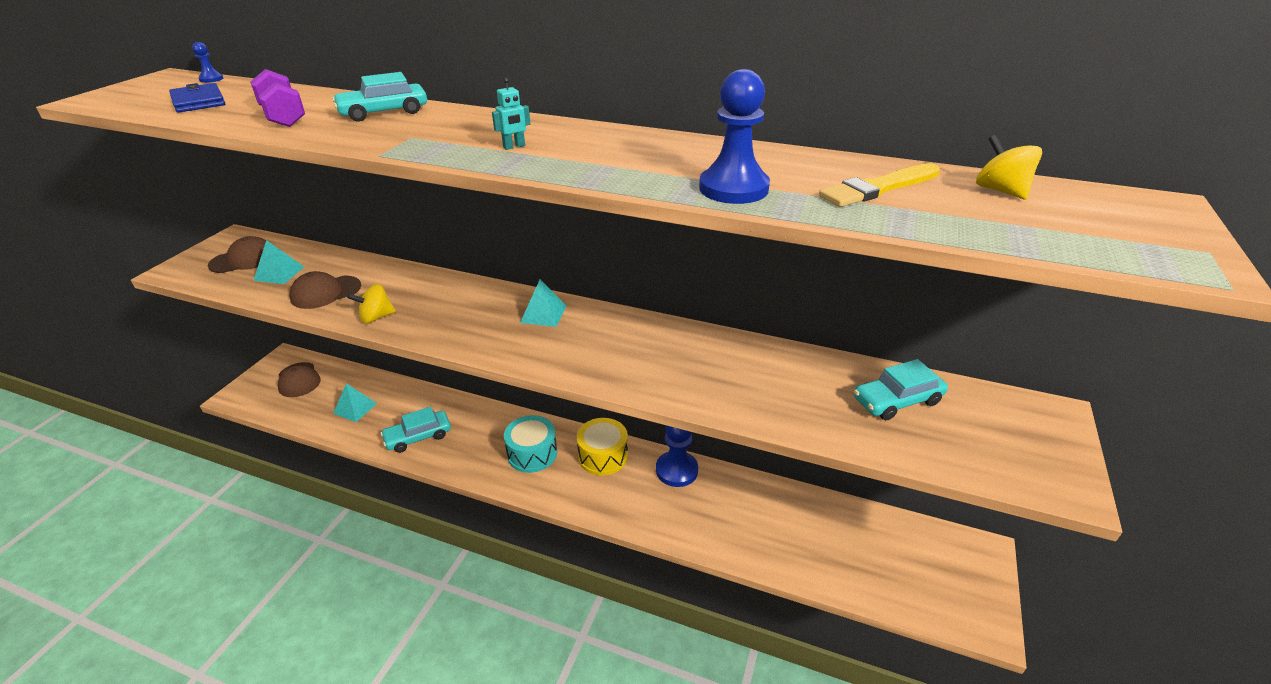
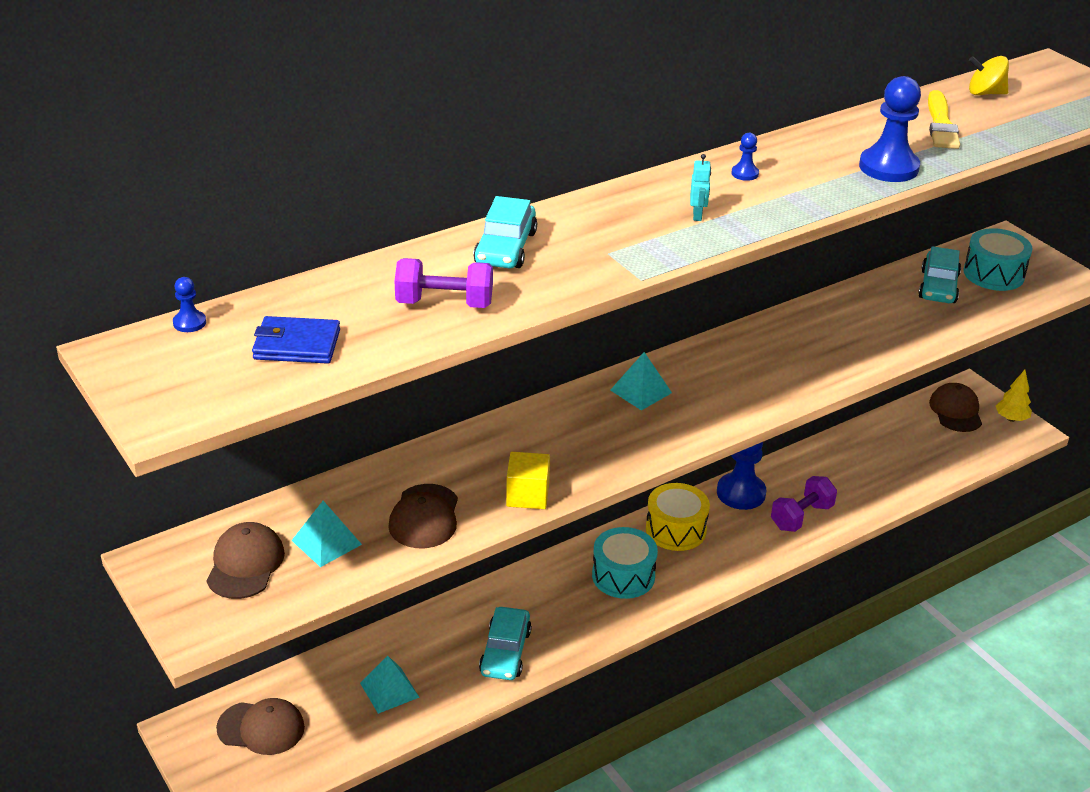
camera: 55 degrees left, 0 degrees up
(376, 317) = (527, 495): yellow spinning top -> yellow cube
(616, 144) = (745, 173): none -> blue pawn
(685, 516) = (801, 516): none -> purple dumbbell
(940, 555) = (956, 411): none -> brown cap
(977, 428) = (993, 274): none -> turquoise drum
(986, 603) = (1011, 419): none -> yellow tree

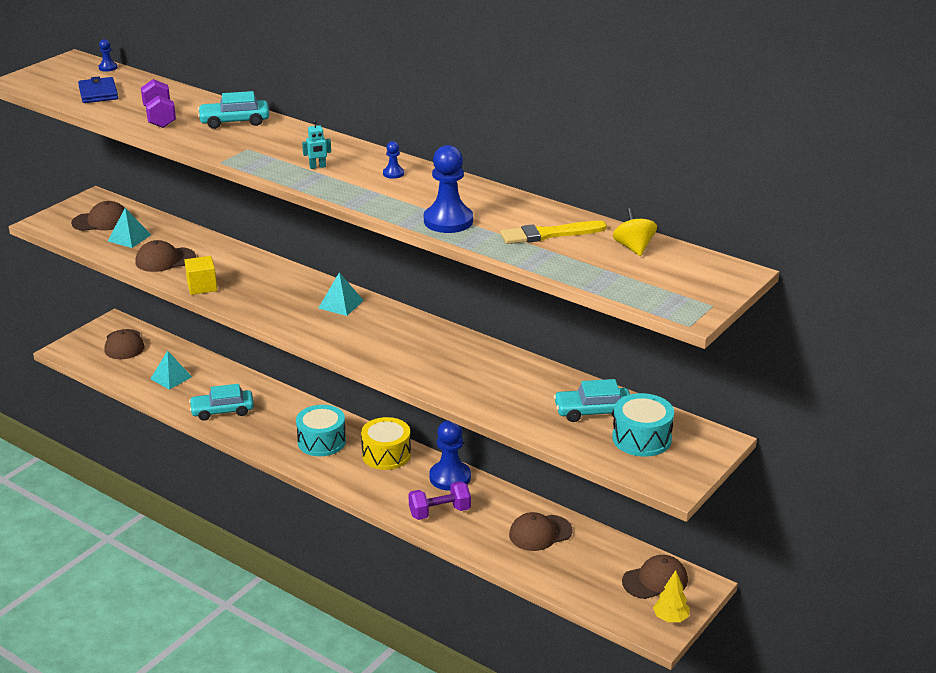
camera: 70 degrees right, 5 degrees down
(801, 516) = (439, 512): purple dumbbell -> purple dumbbell turned 45 degrees counterclockwise
(861, 458) = (540, 533): none -> brown cap

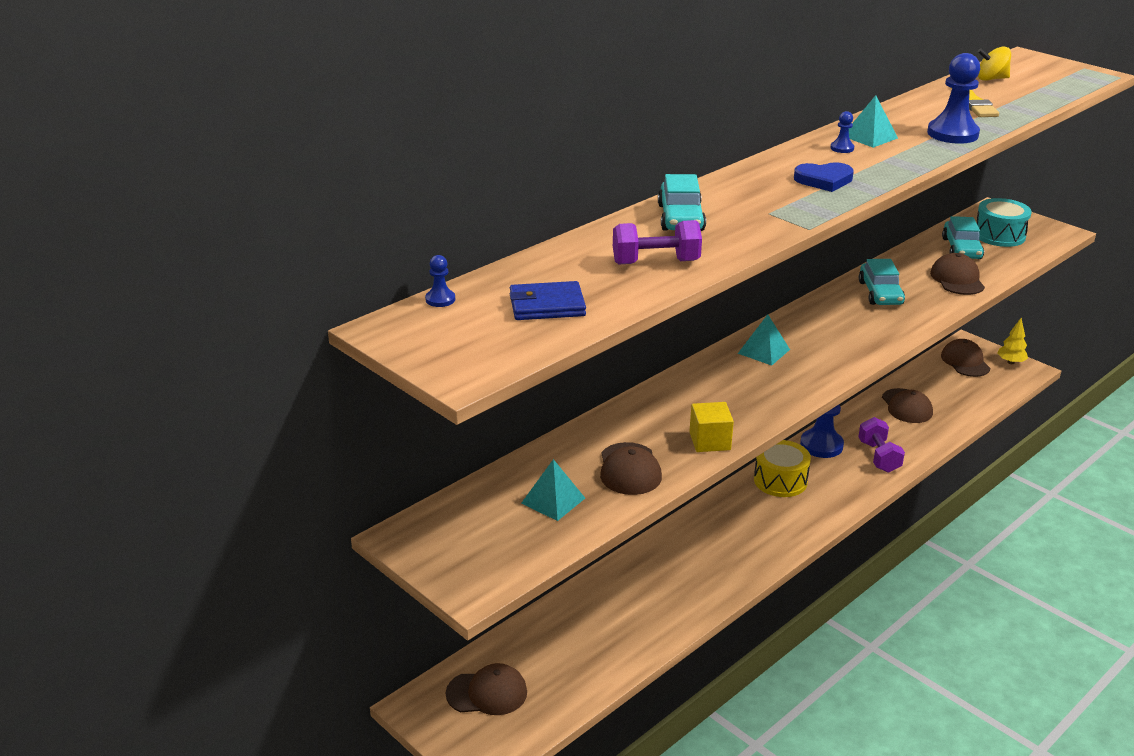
camera: 80 degrees left, 0 degrees up
(101, 221) = (489, 528): brown cap -> brown cap (957, 279)
(171, 378) = (589, 643): turquoise pyramid -> turquoise pyramid (869, 137)
(222, 411) = (678, 598): turquoise car -> turquoise car (880, 293)
(317, 167) = (824, 180): turquoise robot -> blue heart
(321, 441) = (752, 522): turquoise drum -> none

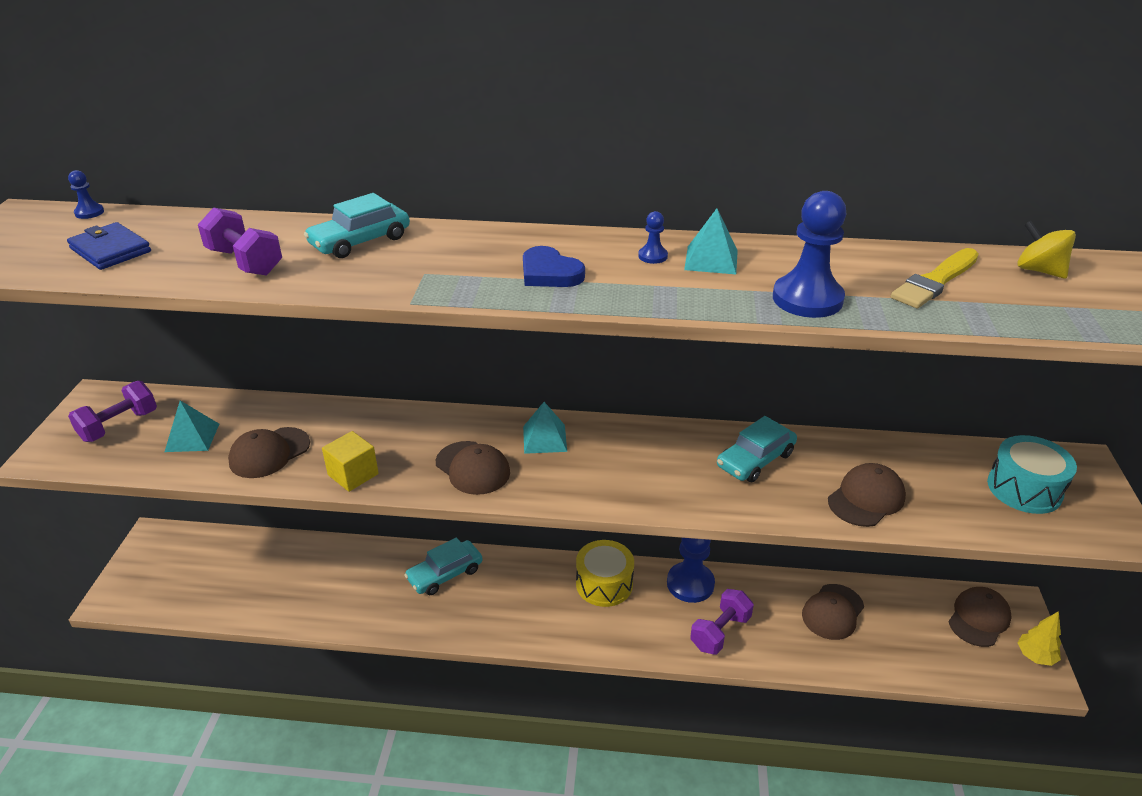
camera: 50 degrees right, 5 degrees up
(477, 535) = (119, 426): none -> purple dumbbell
(487, 693) = (188, 562): brown cap -> brown cap (472, 468)
(961, 249) = (943, 474): turquoise car -> turquoise car (445, 574)

